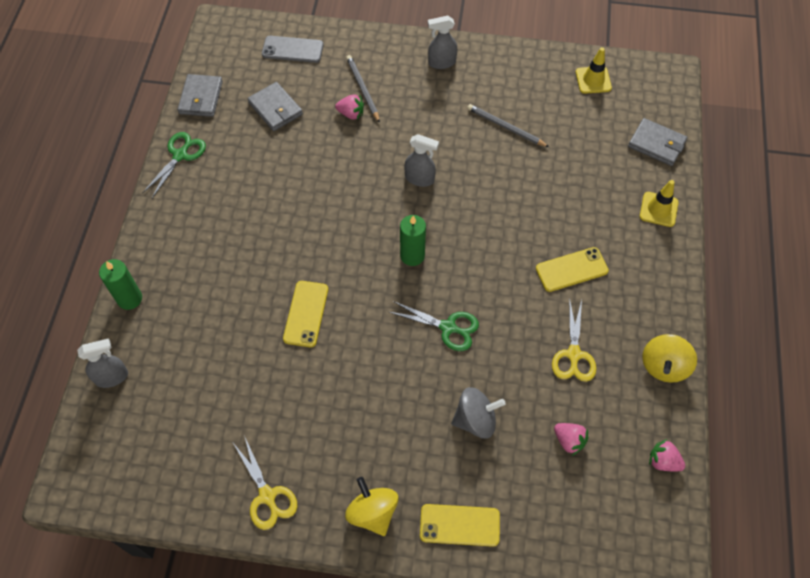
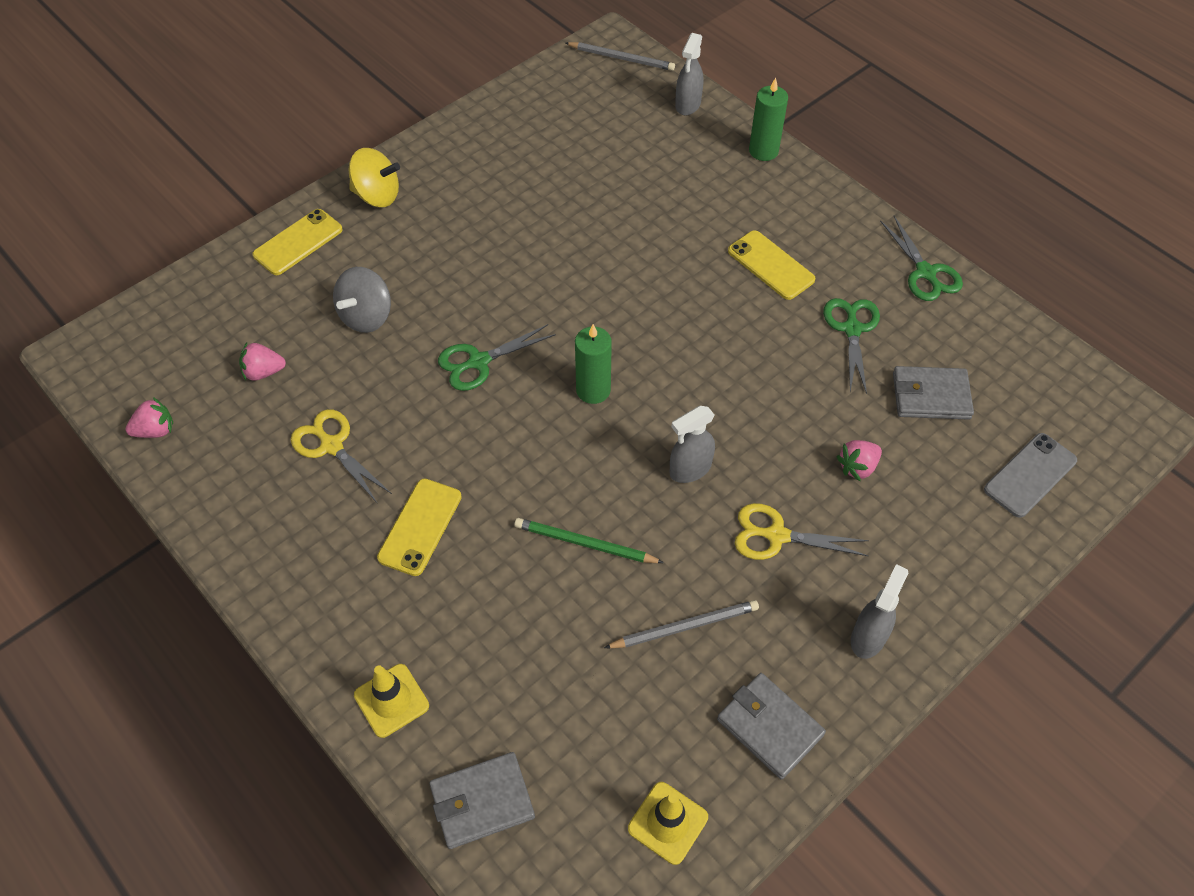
camera: 130 degrees right, 5 degrees down
(201, 98) = (1008, 336): grey wallet -> grey wallet (769, 727)
(256, 165) = (852, 329): none -> green scissors
(267, 496) = (469, 142): yellow scissors -> yellow scissors (777, 535)
(306, 314) = (615, 262): yellow phone -> yellow phone (771, 265)
(362, 89) = (891, 507): grey pencil -> grey pencil (621, 58)
(505, 193) = (585, 544): none -> green pencil
(663, 366) = (226, 517): yellow spinning top -> none

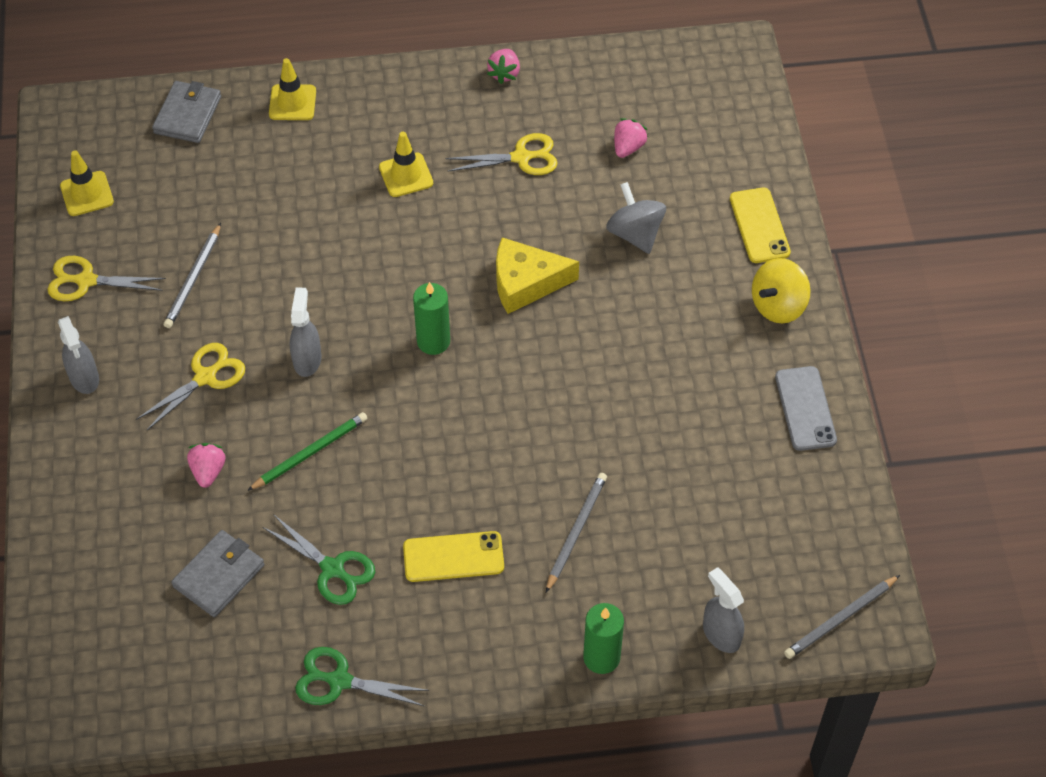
camera: 125 degrees right, 0 degrees up
(155, 430) = (621, 67): pink strawberry -> pink strawberry (504, 73)
(420, 527) = (406, 175): yellow phone -> yellow traffic cone
(479, 362) = (525, 283): green scissors -> yellow cheese
(585, 544) = (306, 260): green pencil -> green pencil (310, 453)
(684, 210) = (576, 532): none -> grey pencil
(769, 727) = (86, 281): grey wallet -> yellow scissors
(1030, 475) = (90, 587): grey phone -> grey phone (805, 408)

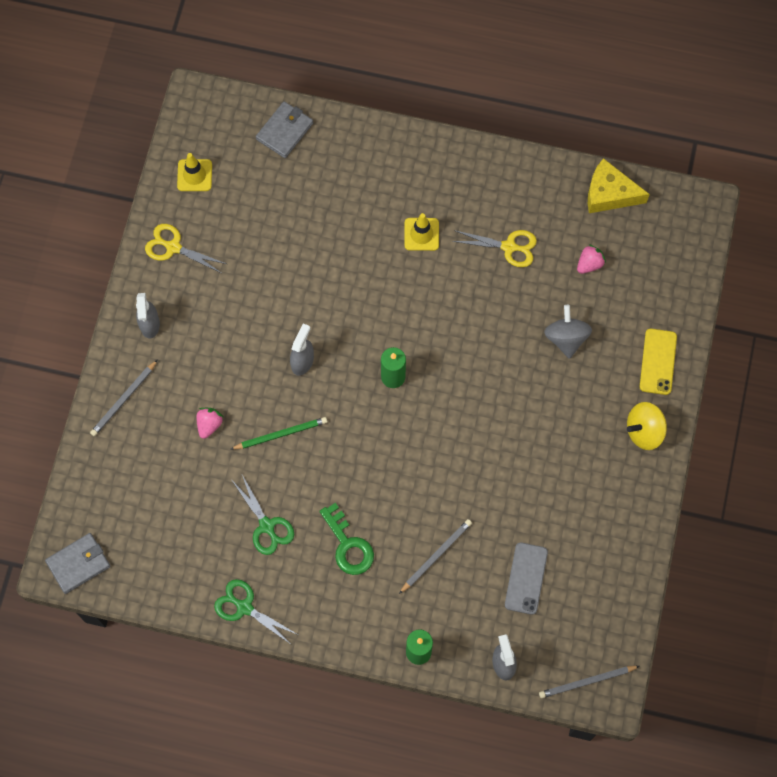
camera: 20 degrees right, 15 degrees up
(194, 278) = (246, 270): grey pencil -> grey pencil (124, 399)
(205, 377) = (230, 352): yellow scissors -> none
(219, 576) = (192, 504): grey wallet -> grey wallet (78, 564)
(292, 103) = (362, 145): yellow traffic cone -> none
(453, 557) = (348, 545): yellow phone -> green key
(504, 73) = (523, 170): pink strawberry -> none
(525, 283) = (473, 352): yellow cheese -> yellow cheese (609, 193)
(805, 408) = (629, 518): grey phone -> grey phone (526, 578)

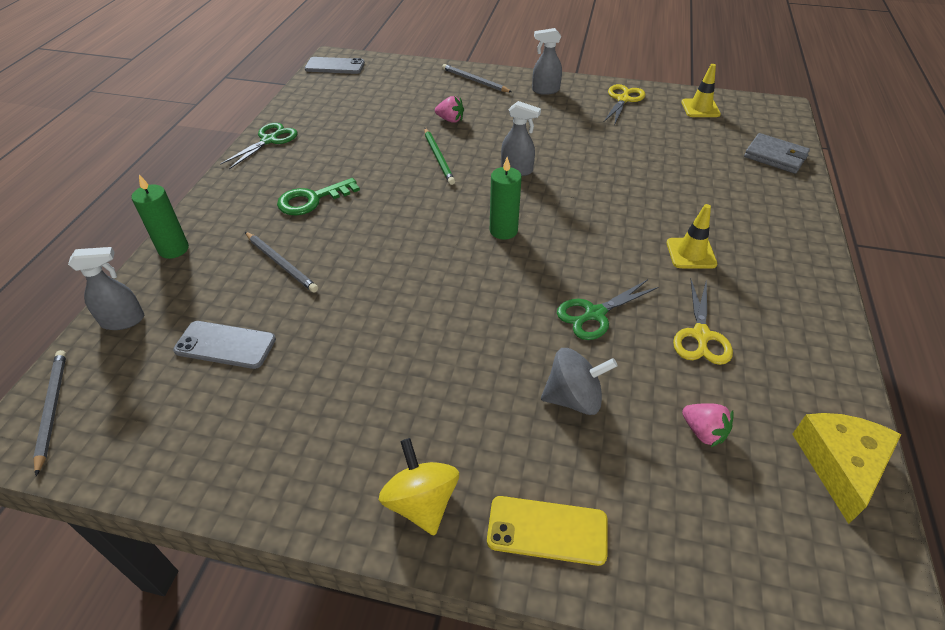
camera: 90 degrees right, 25 degrees down
(78, 564) = (335, 66): grey wallet -> grey phone
(267, 526) = (345, 151): green scissors -> green scissors (595, 314)

